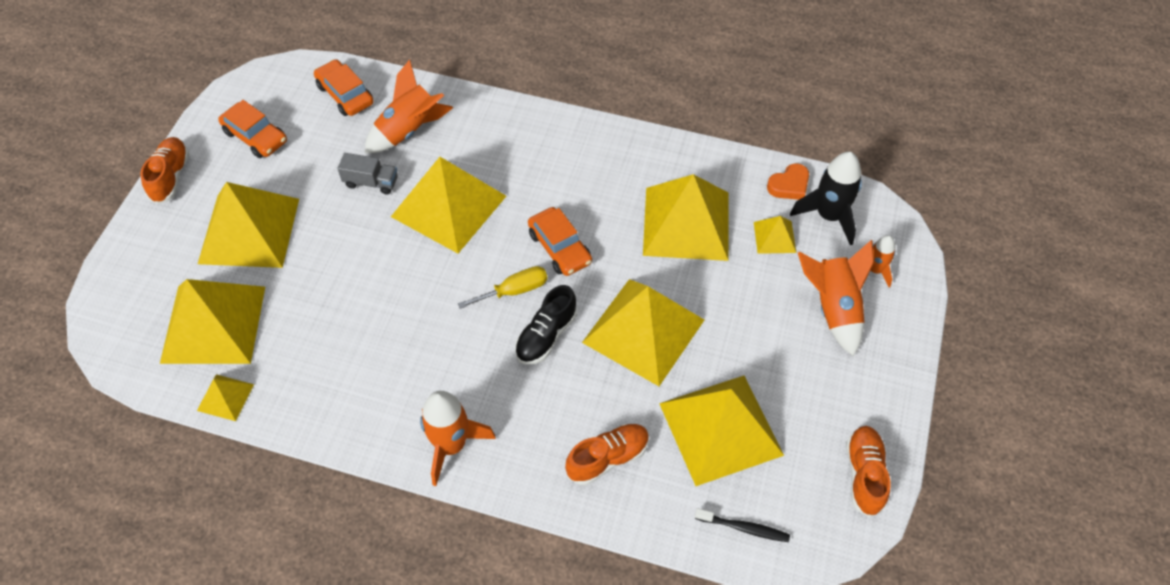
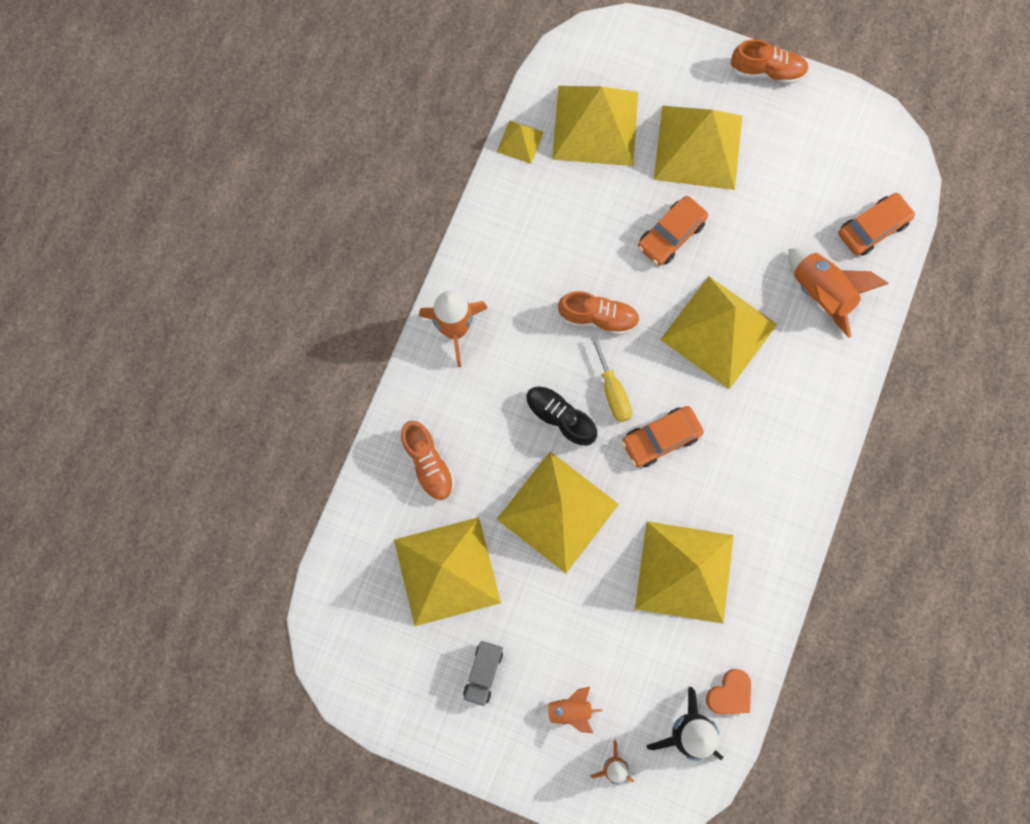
camera: 95 degrees right, 20 degrees up
(255, 136) = (816, 144): orange car -> orange car (671, 235)
(371, 182) = (752, 256): grey truck -> grey truck (483, 672)
(744, 528) = (350, 576): black toothbrush -> none
(774, 237) = (661, 664): yellow pyramid -> none
(789, 185) = (729, 693): orange heart -> orange heart turned 105 degrees counterclockwise
(833, 308) = (569, 709): orange rocket -> orange rocket, size x0.57
(864, 474) = (387, 699): orange shoe -> orange shoe (598, 318)

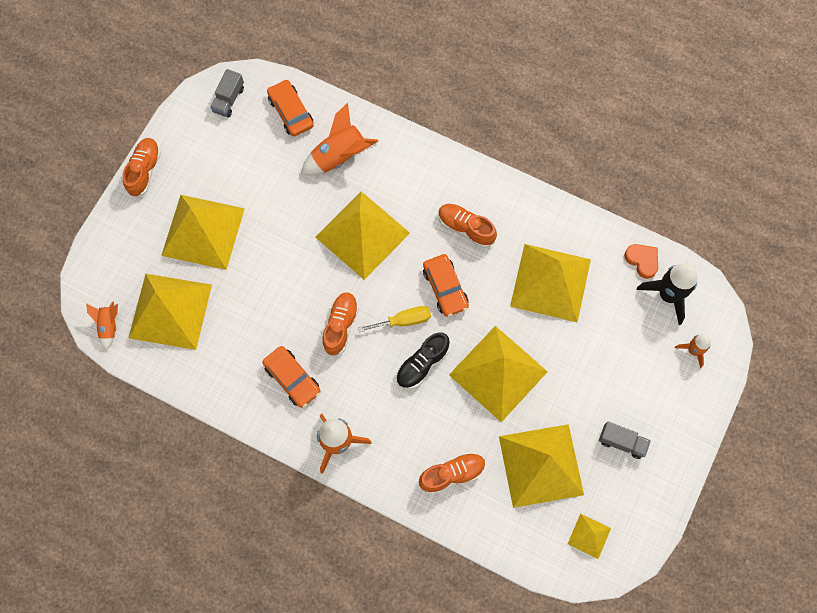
camera: 85 degrees left, 5 degrees down
(520, 142) = (175, 375): yellow pyramid -> yellow pyramid (589, 536)
(569, 709) = (651, 379): orange rocket -> orange rocket (109, 326)
(671, 235) = (277, 261): orange car -> orange car (292, 379)
(744, 458) = (465, 228): none -> orange shoe
(877, 153) = (229, 99): none -> grey truck

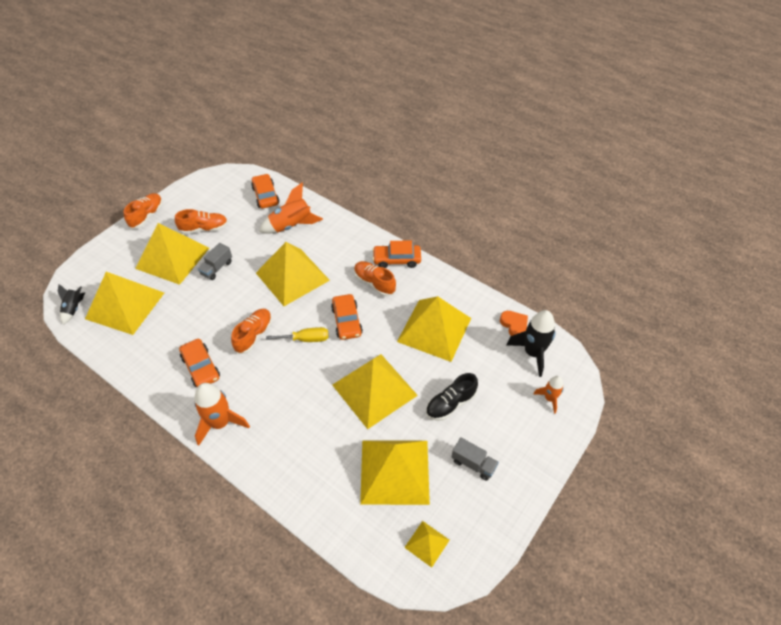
camera: 10 degrees right, 20 degrees down
(109, 326) = (74, 308): orange rocket -> black rocket
(229, 99) = (224, 183): grey truck -> grey truck (217, 268)
(422, 364) = (311, 373): black shoe -> black shoe (450, 404)
(452, 474) = (312, 465): orange shoe -> orange shoe (204, 229)
(485, 188) = (397, 260): none -> orange car

